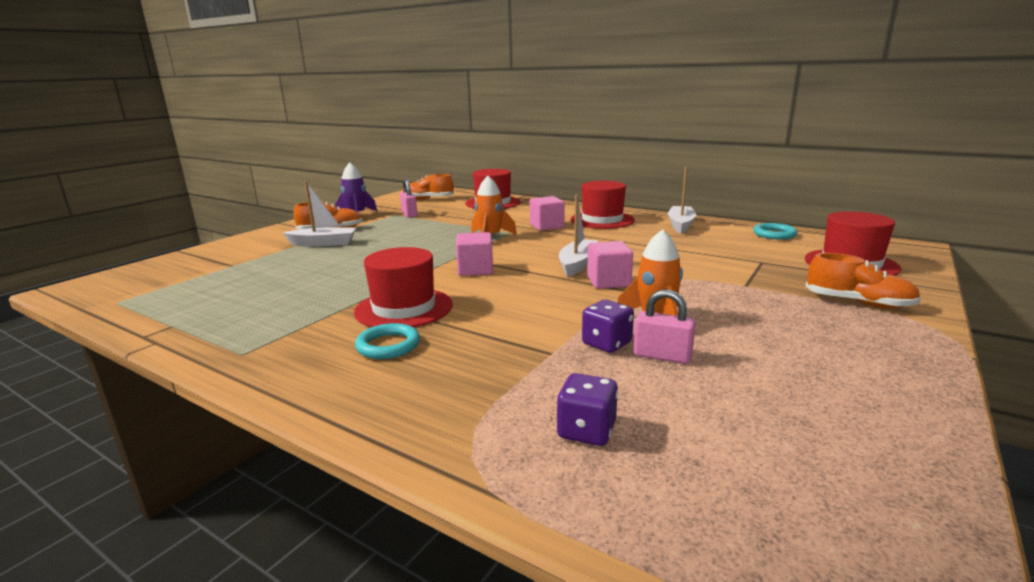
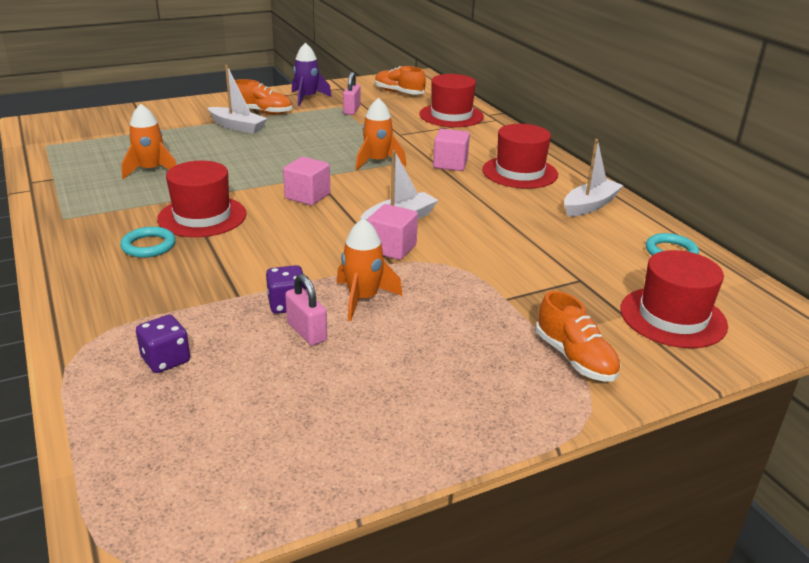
camera: 30 degrees right, 10 degrees up
(285, 291) = (151, 170): none -> orange rocket

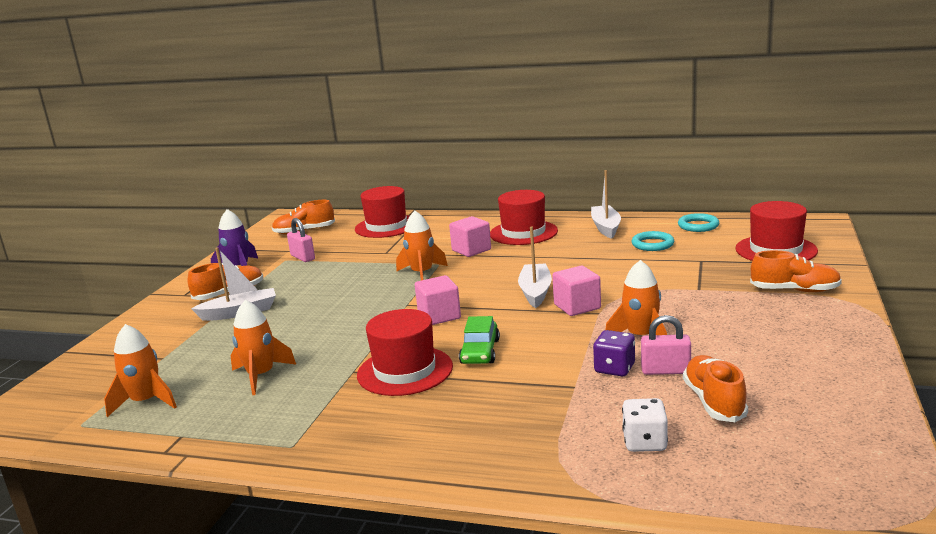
camera: 45 degrees left, 10 degrees down
(87, 151) = (146, 402): none -> orange rocket
(148, 246) = (425, 409): turquoise ring -> turquoise ring (652, 244)
(166, 360) = (644, 442): purple dice -> white dice
(261, 234) = (480, 351): none -> green car
(267, 376) = (714, 402): none -> orange shoe

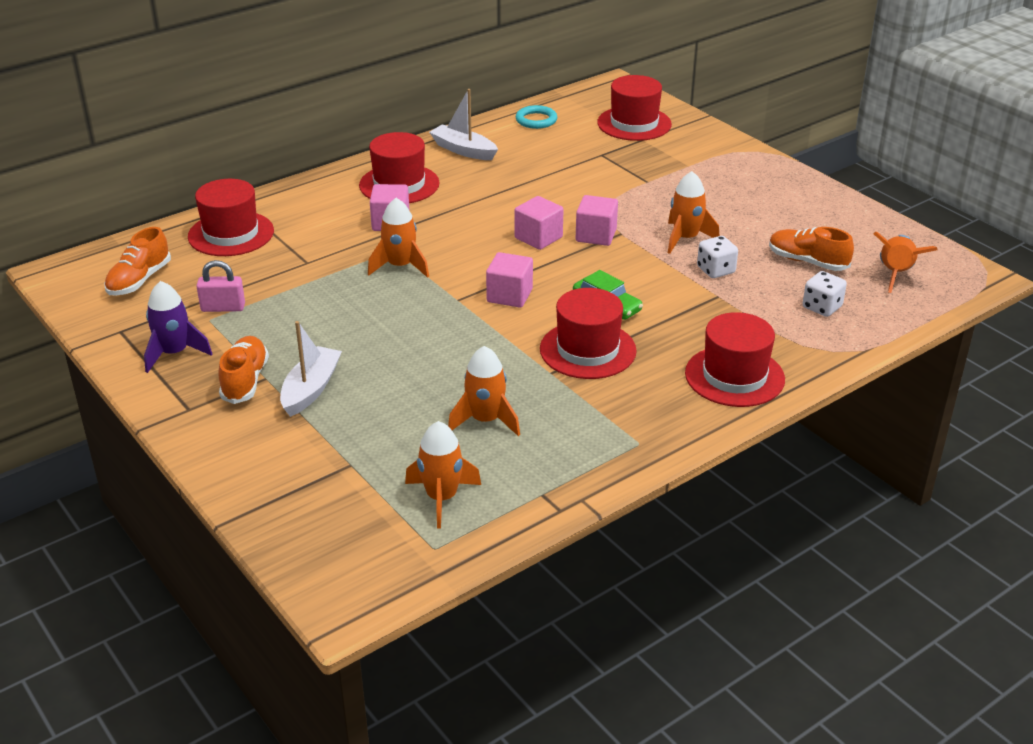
camera: 55 degrees left, 15 degrees up
(452, 447) = (734, 376): none -> red hat
(535, 292) = (538, 238): white boat -> pink cube
(614, 368) = (716, 270): purple dice -> white dice
(652, 244) = (537, 153): turquoise ring -> none
(665, 371) = (746, 255): pink padlock -> none
(790, 458) = (896, 274): none -> orange rocket
(794, 290) = (707, 156): orange shoe -> none

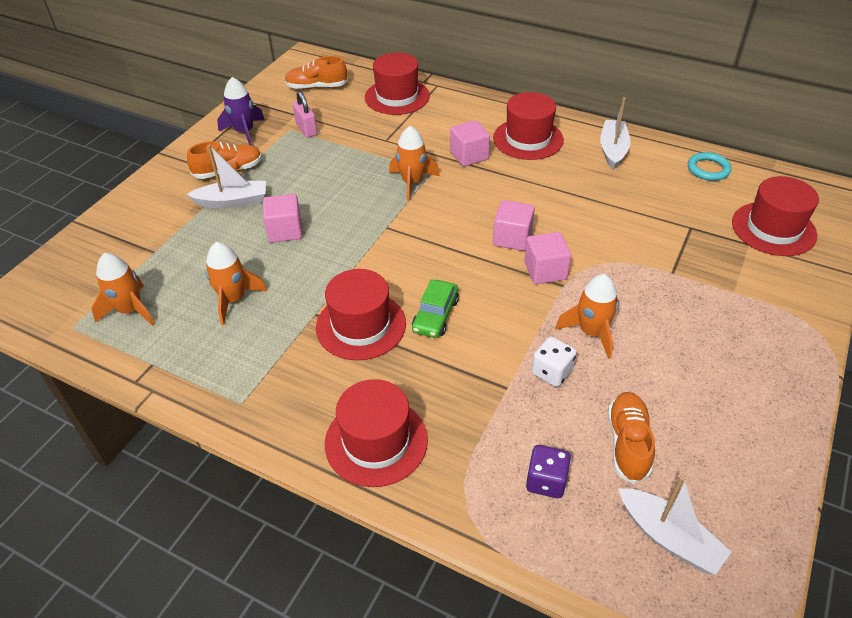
camera: 65 degrees right, 10 degrees up
(509, 295) = (412, 252): pink cube -> pink cube (285, 231)
(822, 307) = (546, 481): white dice -> purple dice
(896, 274) = (669, 538): orange rocket -> white boat

